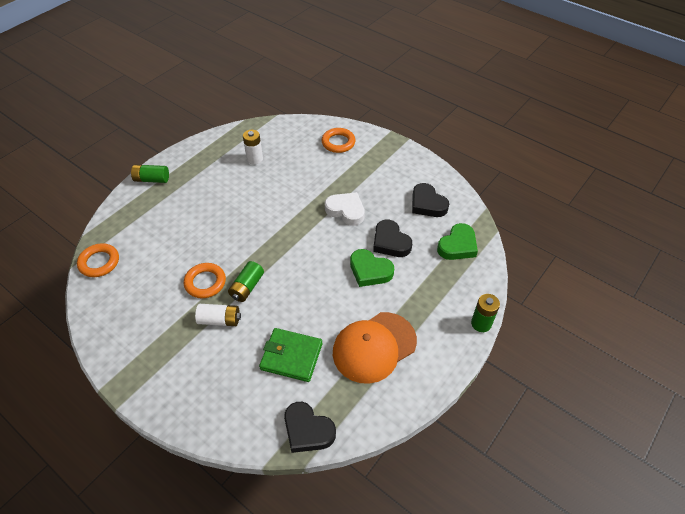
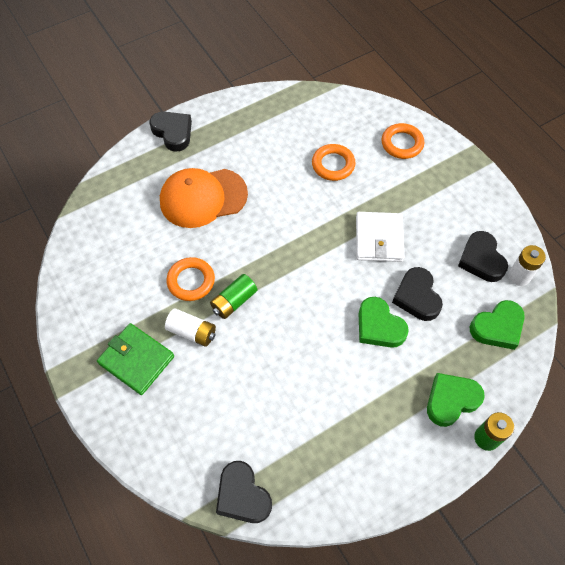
camera: 20 degrees right, 10 degrees up
(99, 262) = (89, 221): orange ring -> orange ring (333, 165)
(152, 179) = (173, 132): green battery -> black heart
(255, 159) = (296, 138): white battery -> white battery (519, 276)
(291, 356) = (254, 402): green wallet -> green wallet (136, 360)
(346, 211) = (379, 239): white heart -> white wallet
(374, 347) = (349, 423): orange cap -> orange cap (203, 198)
(444, 306) = (451, 400): none -> green heart

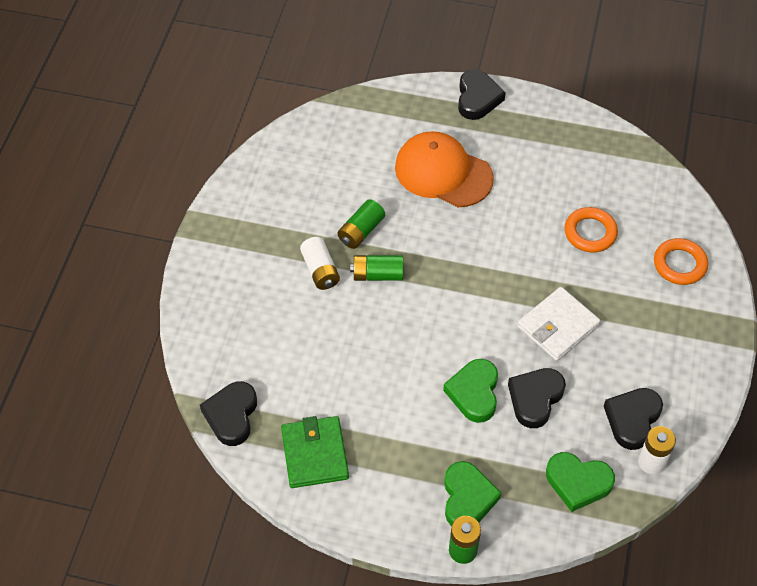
camera: 45 degrees right, 5 degrees down
(136, 360) = (258, 256): green wallet -> green wallet (315, 454)
(191, 281) = (361, 231): orange ring -> green battery
(451, 400) = (467, 498): green heart -> green heart turned 75 degrees clockwise

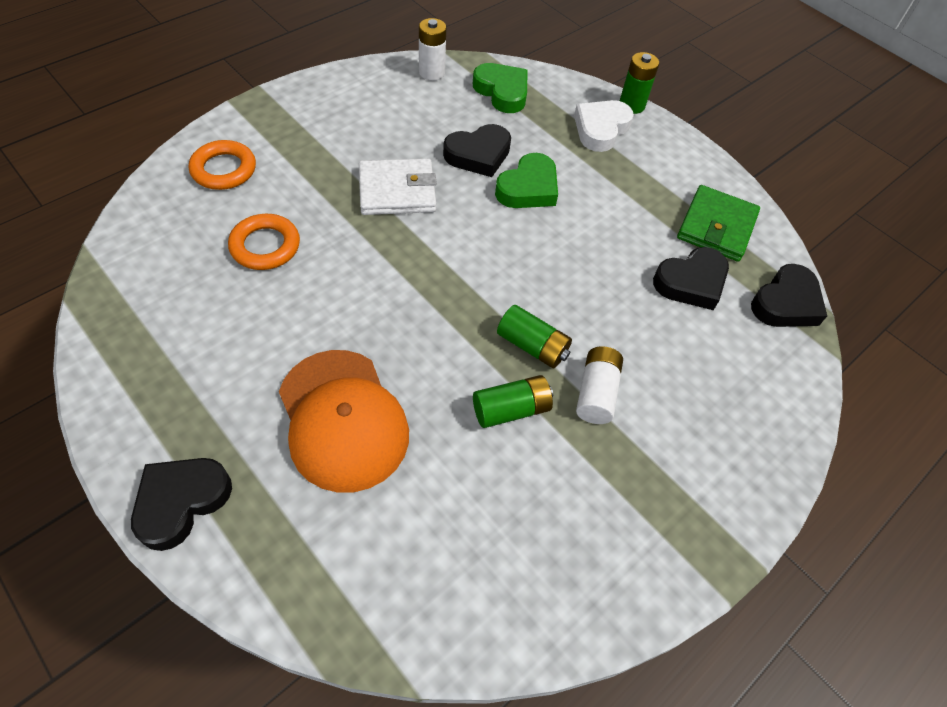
camera: 150 degrees left, 0 degrees up
(467, 498) = (601, 129): green heart -> white heart
(632, 419) = (414, 100): black heart -> black heart (691, 282)

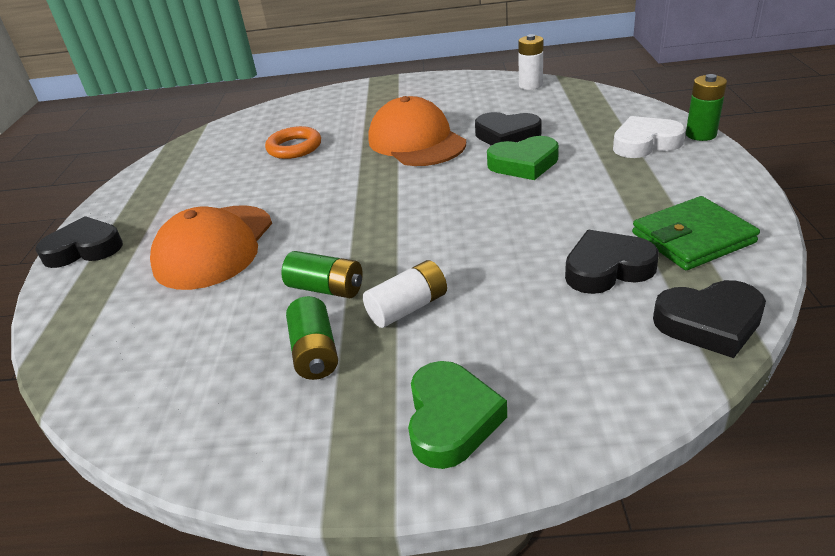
camera: 50 degrees right, 20 degrees down
(224, 169) = (322, 107): orange ring -> none
(397, 191) = (416, 141): white wallet -> orange cap
(502, 92) = (577, 105): green heart -> green heart (451, 419)
(532, 346) = (396, 257): green battery -> green battery (315, 352)
(691, 282) = (607, 268): black heart -> black heart turned 150 degrees clockwise

